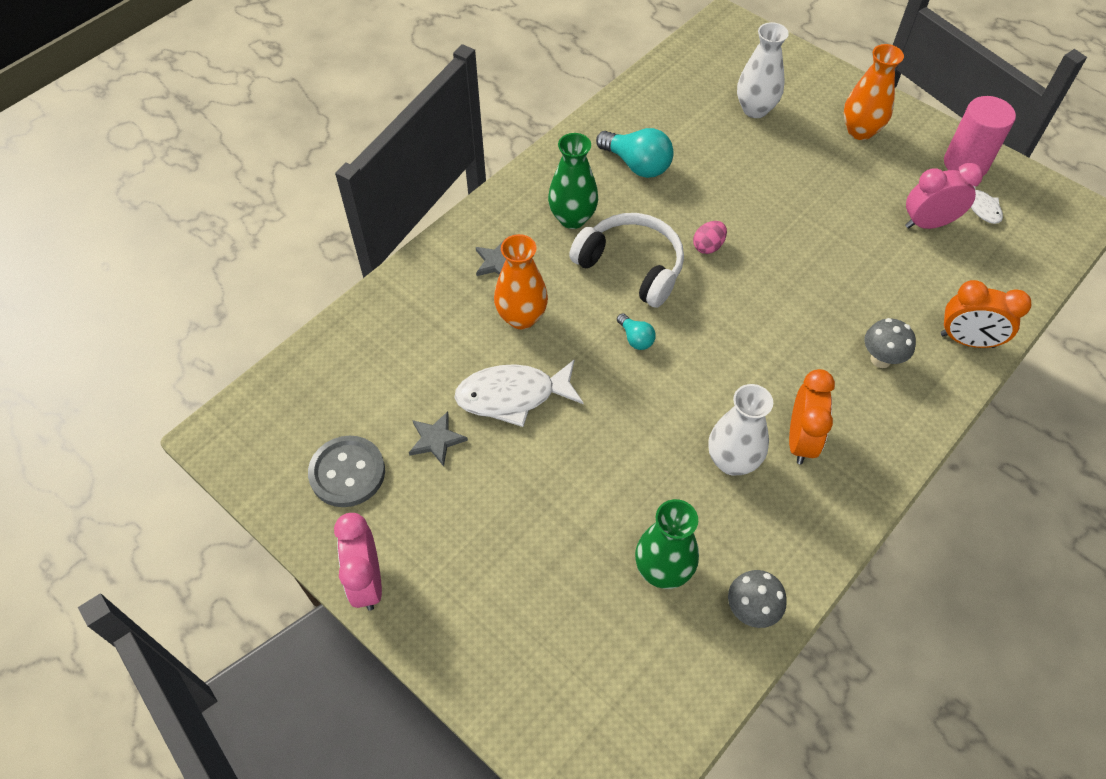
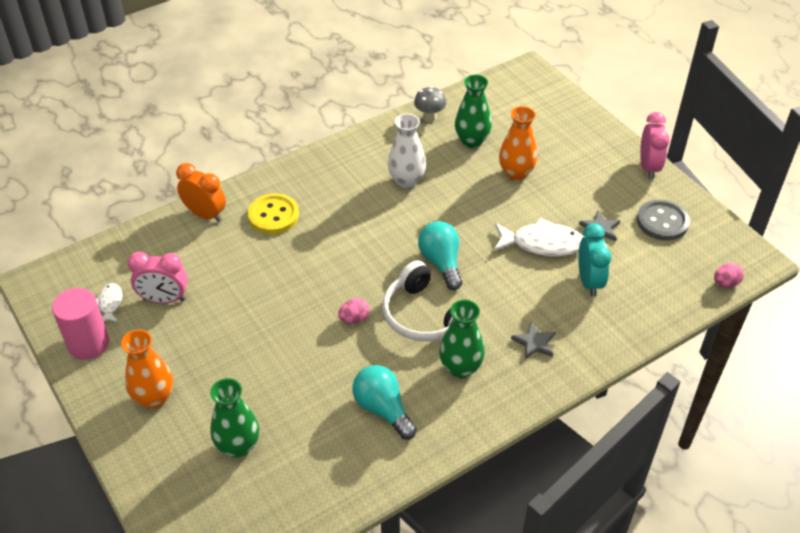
camera: 165 degrees left, 10 degrees down
(266, 389) = (725, 283): none -> pink egg
(444, 353) = (589, 281): none -> turquoise clock
(521, 317) = (524, 295): orange vase -> orange vase (516, 173)
(635, 338) = (441, 262): turquoise light bulb -> turquoise light bulb, size x1.89
(755, 109) = (238, 446): white vase -> green vase
(800, 440) = (357, 183): orange clock -> none
(881, 359) = (273, 215): grey mushroom -> yellow button

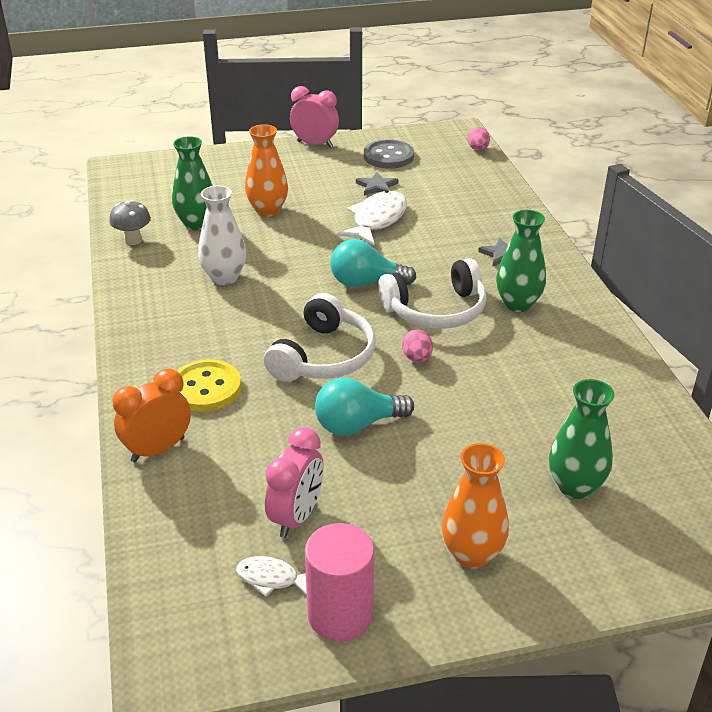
camera: 70 degrees left, 10 degrees down
(333, 265) = (324, 357): none -> white headphones
(383, 409) = (554, 365): turquoise light bulb -> turquoise light bulb (357, 425)
(589, 281) = (441, 208): turquoise clock -> none

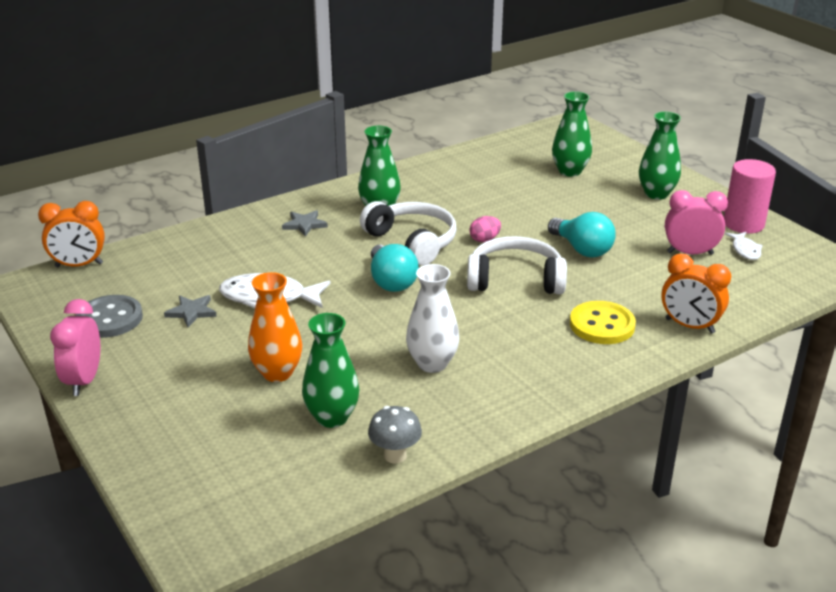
camera: 110 degrees left, 5 degrees down
(472, 554) = (656, 194): orange vase -> green vase
(478, 149) = (79, 265): pink egg -> orange clock

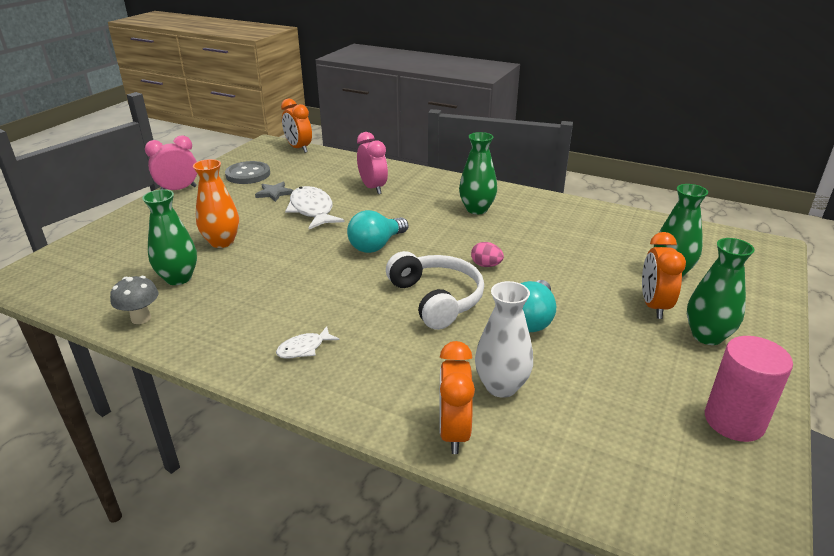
camera: 60 degrees right, 0 degrees up
(304, 225) = (421, 191): grey star -> none
(412, 242) = (445, 236): white headphones -> none
(432, 363) = (273, 297): white vase -> white vase (501, 386)
(602, 325) = (403, 369): yellow button -> none
(606, 196) = (654, 306): none -> orange clock
(690, 253) = (609, 393): pink clock -> pink clock (373, 188)
(745, 250) = (671, 438): white fish -> white fish (304, 348)

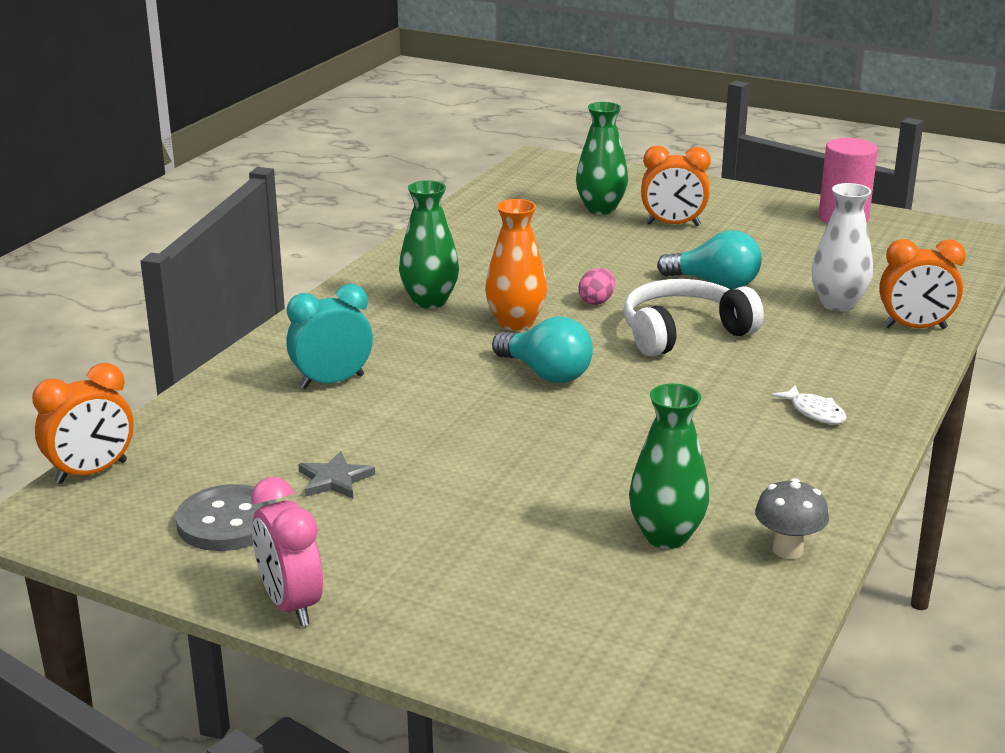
camera: 90 degrees left, 5 degrees down
(222, 242) = (538, 511): orange vase -> orange vase (515, 322)
(312, 210) = (417, 434): white fish -> none
(373, 188) = (332, 382): pink clock -> turquoise clock
(707, 336) = (721, 210): green vase -> none

